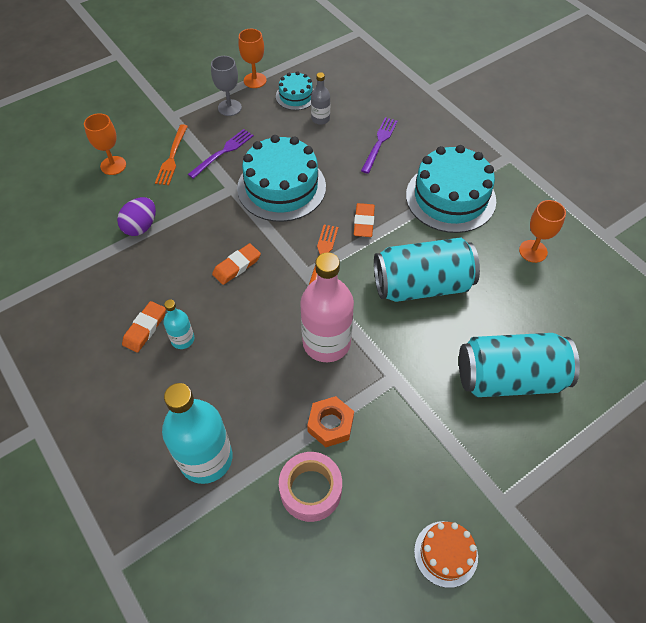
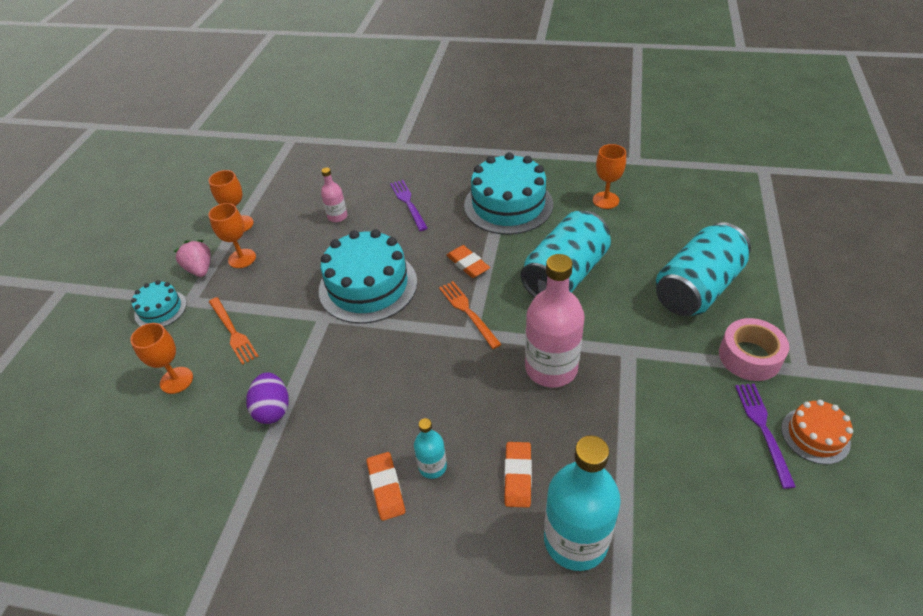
camera: 40 degrees left, 10 degrees down
(199, 97) = (200, 269): none -> pink strawberry
(223, 152) = (280, 295): purple fork -> purple fork (763, 429)
(229, 108) = (242, 258): grey goblet -> orange goblet
(237, 266) = (406, 371): orange eraser -> orange eraser (518, 476)
(296, 96) = (294, 213): turquoise cake -> turquoise cake (160, 309)
(310, 490) = (681, 483): pink tape -> pink tape (749, 356)
(320, 119) = (337, 216): grey bottle -> pink bottle
(330, 424) = (631, 423): orange nut -> none

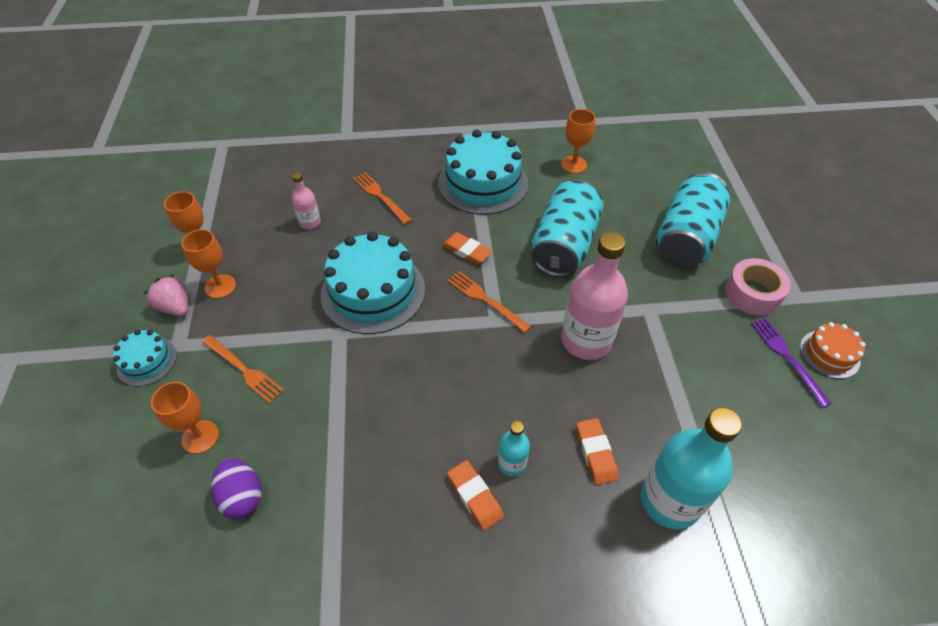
camera: 20 degrees left, 5 degrees up
(273, 409) = (323, 444): purple egg -> purple egg (242, 497)
(408, 203) = (380, 196): purple fork -> orange fork

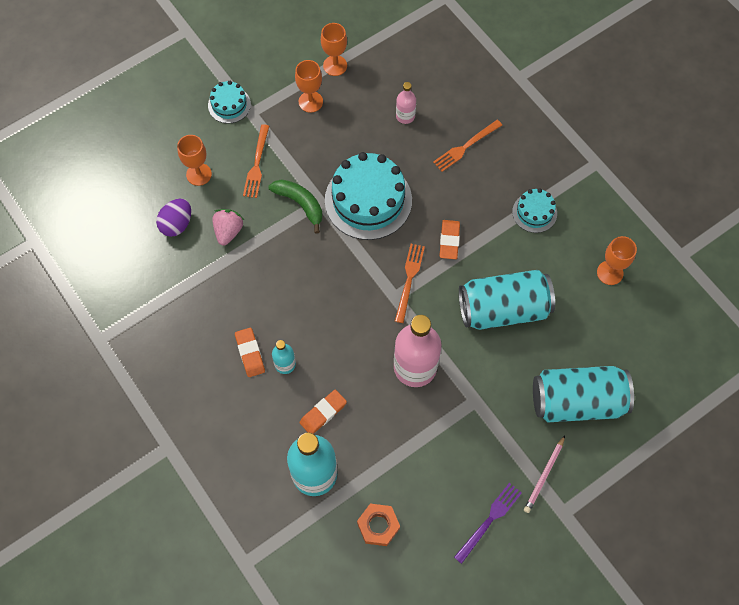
camera: 60 degrees right, 15 degrees up
(175, 307) = (277, 88): pink strawberry -> pink strawberry (228, 231)
(327, 352) = (300, 204): none -> green banana
(380, 196) = (465, 146): orange fork -> orange fork turned 150 degrees counterclockwise
(475, 496) = (250, 353): orange eraser -> orange eraser turned 45 degrees counterclockwise
(483, 183) = (534, 212): turquoise cake -> turquoise cake, size x0.51
(752, 293) = (544, 475): pink tape -> pink pencil
(761, 463) = (378, 526): none -> orange nut
(829, 354) = (514, 552): orange cake -> none

